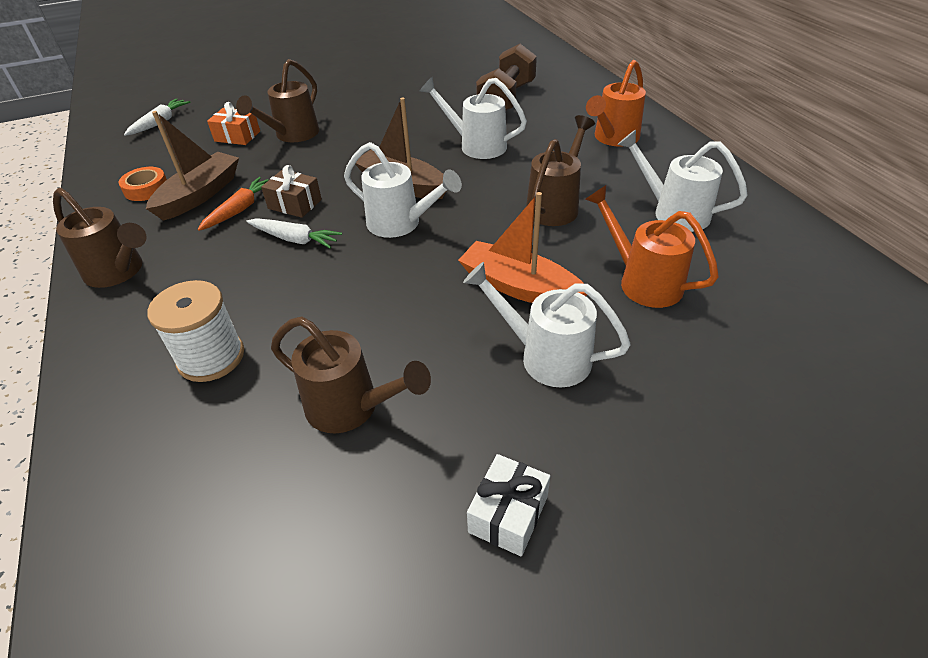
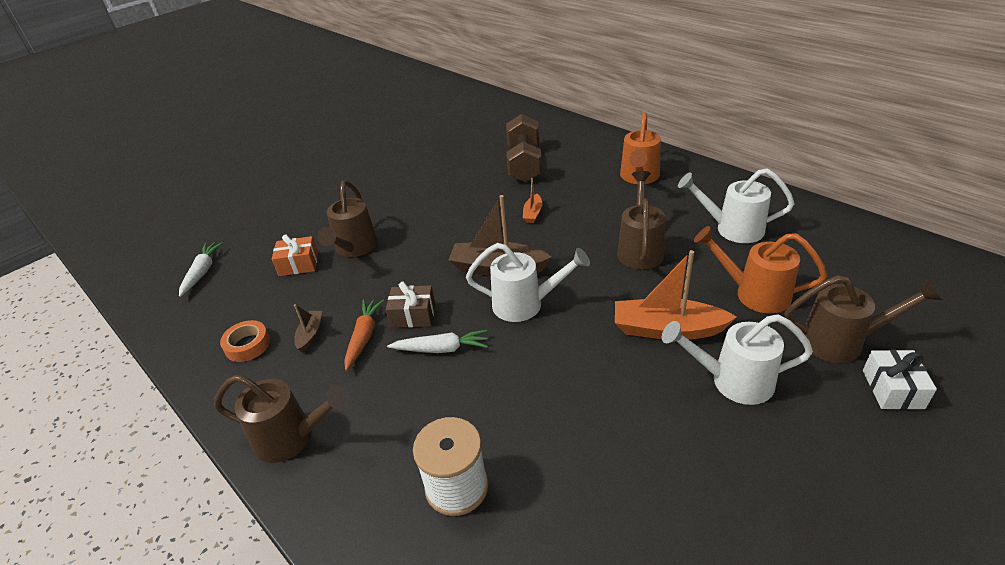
camera: 20 degrees left, 5 degrees down
(200, 195) = (310, 334): brown boat -> brown boat, size x0.49
(351, 407) = (617, 483): brown watering can -> brown watering can (841, 342)
(476, 145) = (533, 213): white watering can -> orange boat
(508, 514) = (807, 520): white gift -> white gift (892, 389)

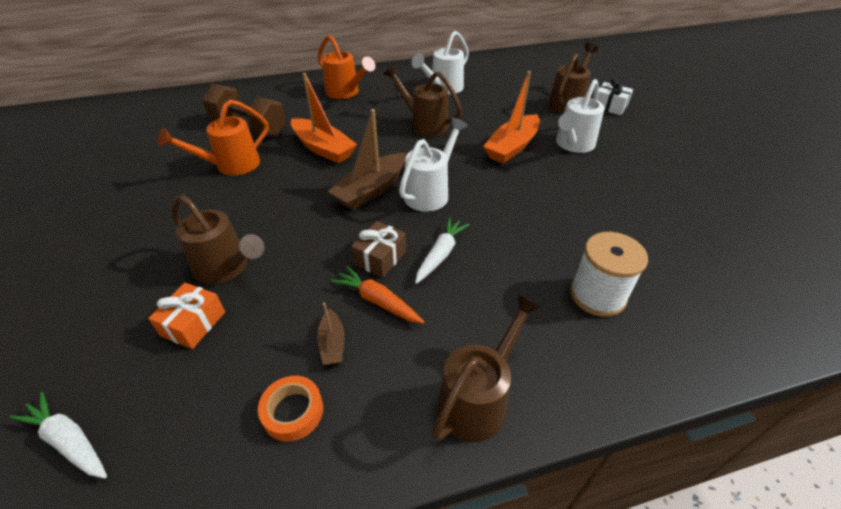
camera: 65 degrees left, 5 degrees up
(310, 334) = (332, 344): brown boat -> brown boat turned 135 degrees counterclockwise
(533, 213) = (323, 148): orange boat -> orange boat, size x2.03
(754, 294) = (508, 108): orange watering can -> orange watering can (231, 166)

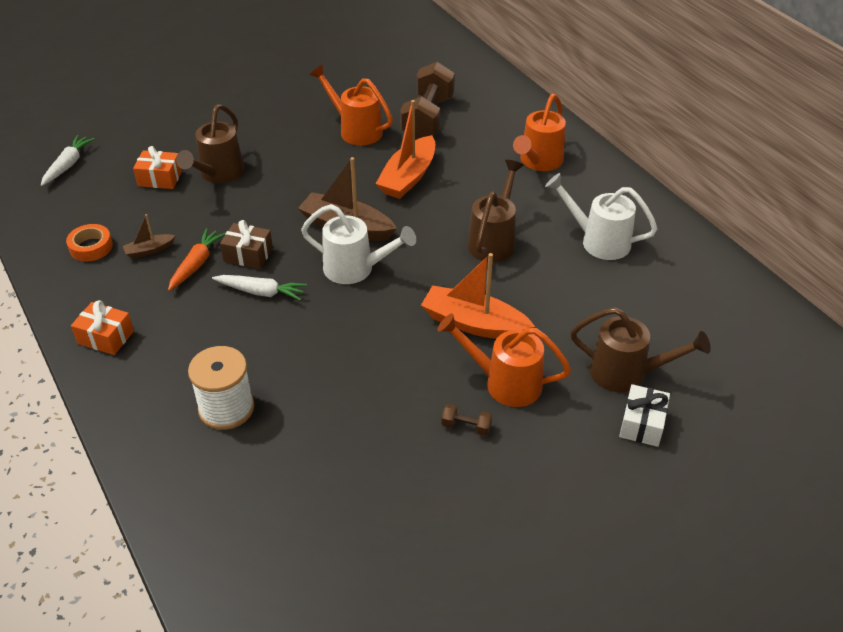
camera: 75 degrees right, 0 degrees up
(478, 399) = (106, 337): brown watering can -> orange gift
(573, 145) = (505, 383): white watering can -> orange watering can
(614, 167) = (466, 426): none -> brown dumbbell

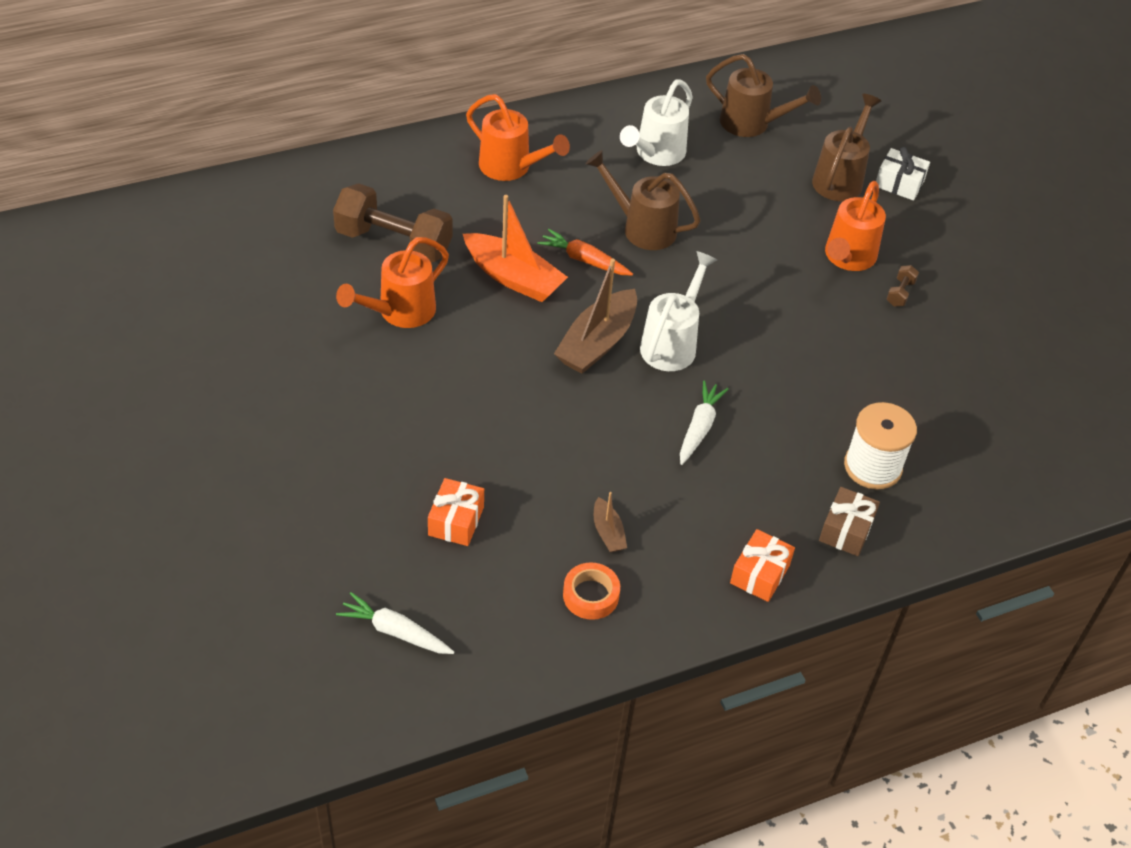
camera: 85 degrees left, 5 degrees up
(196, 264) = (642, 485): orange carrot -> orange carrot (584, 260)
(218, 174) = (461, 457): brown watering can -> brown watering can (752, 124)
(248, 255) = (632, 435): brown gift -> brown gift (846, 530)
(474, 324) = (767, 265): orange boat -> none

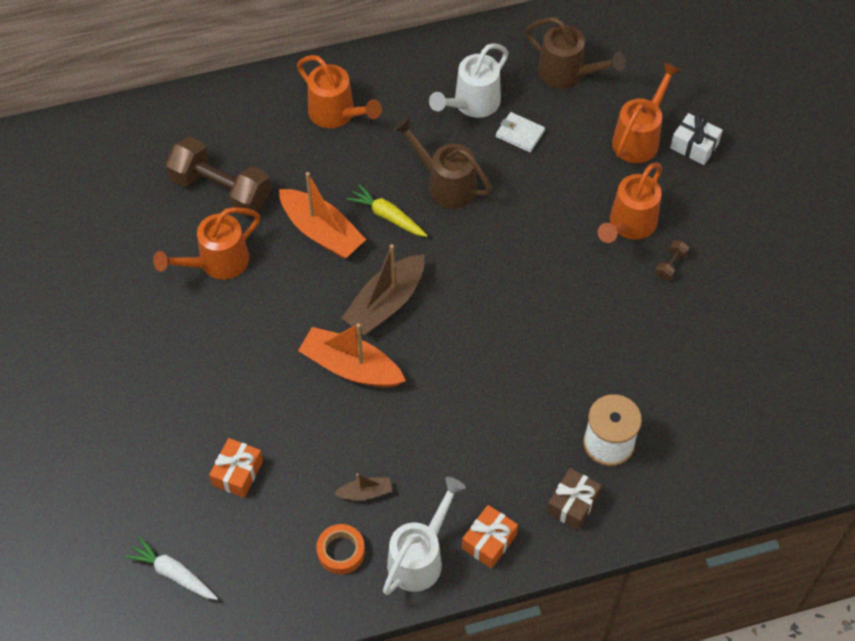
camera: 10 degrees right, 10 degrees up
(569, 407) = (351, 367): none -> orange boat
(584, 260) = (387, 216): orange carrot -> yellow carrot
(608, 532) = (365, 493): brown boat -> brown boat turned 90 degrees counterclockwise
(672, 343) = (452, 307): white watering can -> white watering can (420, 557)
(699, 428) = (462, 394): white carrot -> none
(713, 179) = (520, 134): none -> white wallet
(840, 178) = (639, 138): brown watering can -> orange watering can

